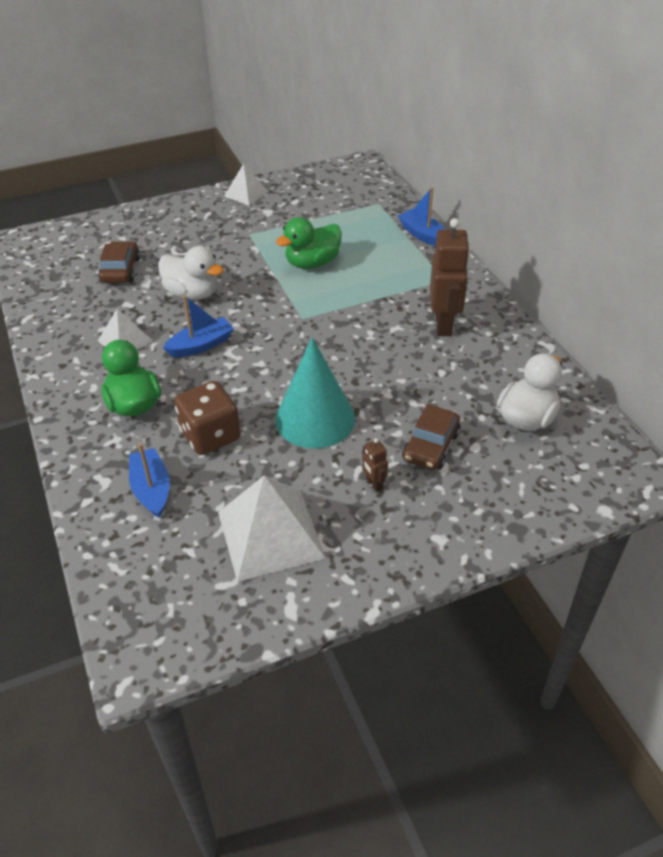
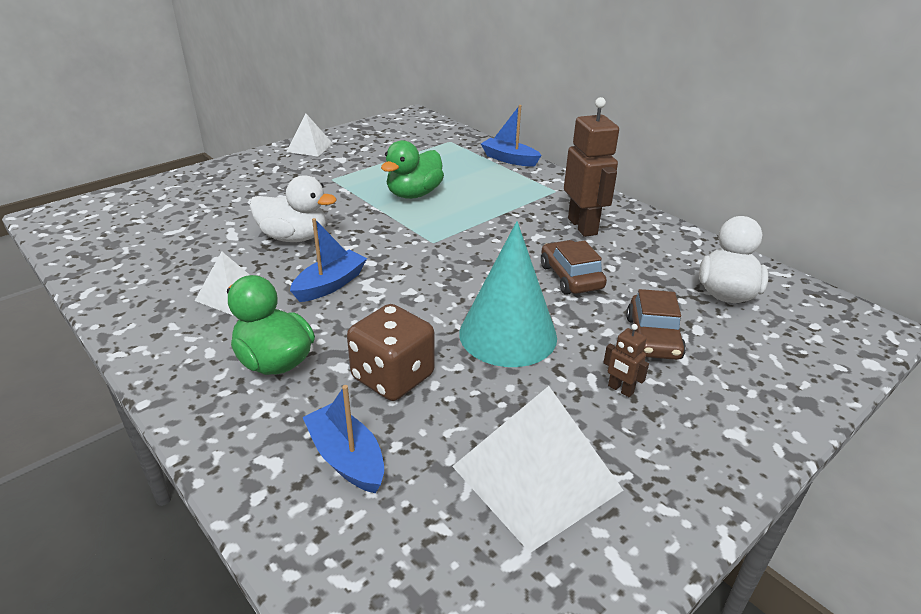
camera: 20 degrees left, 10 degrees down
(121, 270) = (195, 227): brown car -> brown car (571, 277)

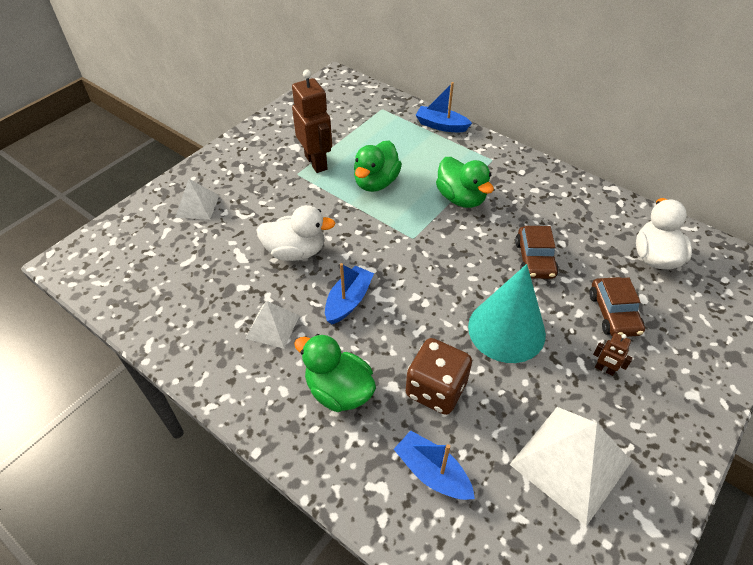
camera: 10 degrees left, 15 degrees up
(310, 147) = (261, 135): white pyramid -> white pyramid (197, 206)
(504, 217) = (461, 198): none -> green duck
(571, 277) = (534, 259): brown car -> brown car turned 150 degrees counterclockwise
(583, 226) = (527, 200): brown robot -> brown robot (316, 162)

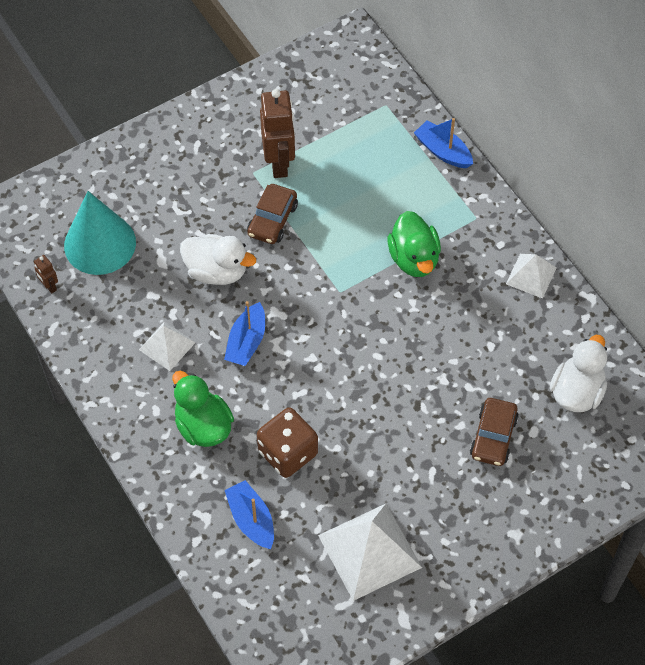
camera: 20 degrees right, 10 degrees up
(197, 206) = (136, 184): white pyramid -> white pyramid (531, 275)
(348, 301) = (246, 342): blue boat -> blue boat turned 150 degrees clockwise
(376, 182) = (332, 210): green duck -> none
(506, 330) = (381, 419): turquoise cone -> turquoise cone (100, 244)
(534, 259) = (451, 355): brown car -> brown car (272, 220)
(604, 369) = (449, 485): brown robot -> brown robot (49, 286)

